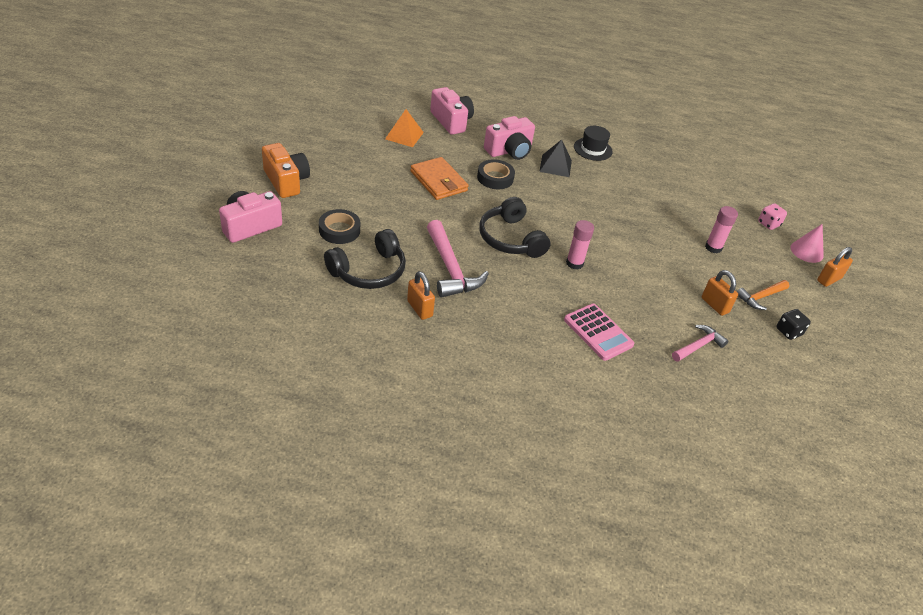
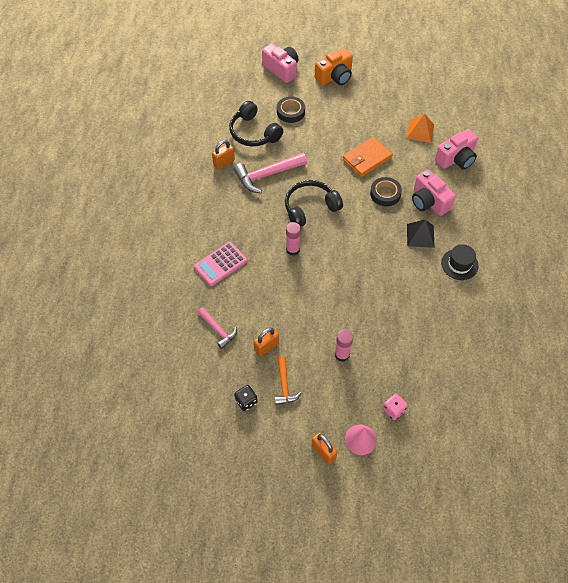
camera: 90 degrees right, 15 degrees up
(760, 297) = (284, 385): orange hammer -> orange hammer turned 150 degrees counterclockwise

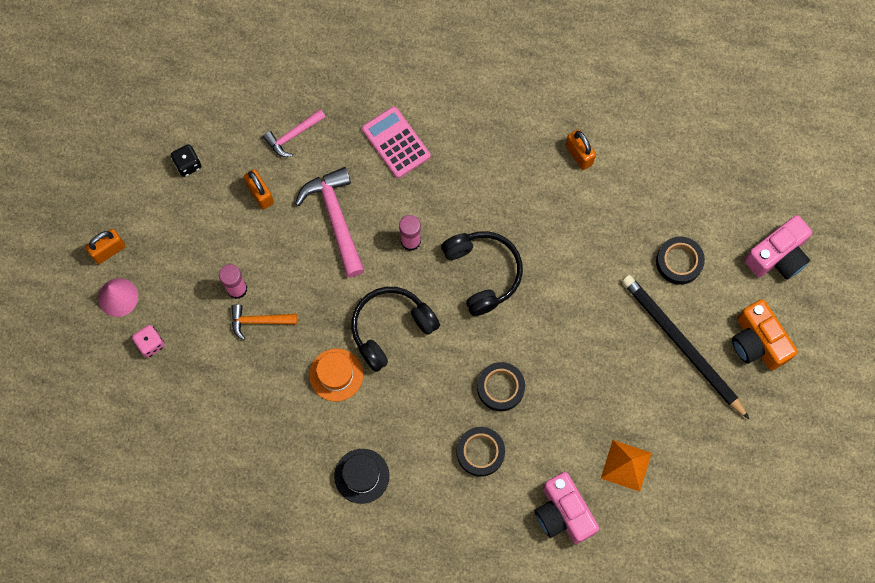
camera: 95 degrees right, 15 degrees up
(254, 132) = (637, 202): black headphones -> black headphones (391, 328)
(267, 175) = (550, 216): pink hammer -> pink hammer (336, 218)
(284, 385) = (203, 212): orange hammer -> orange hammer (259, 321)
(342, 109) = (682, 345): none -> black pencil
(367, 159) = (572, 370): orange wallet -> none
(394, 285) = (336, 375): none -> orange hat
(420, 235) = (418, 427): black pyramid -> none
(429, 201) = (480, 452): pink camera -> black tape

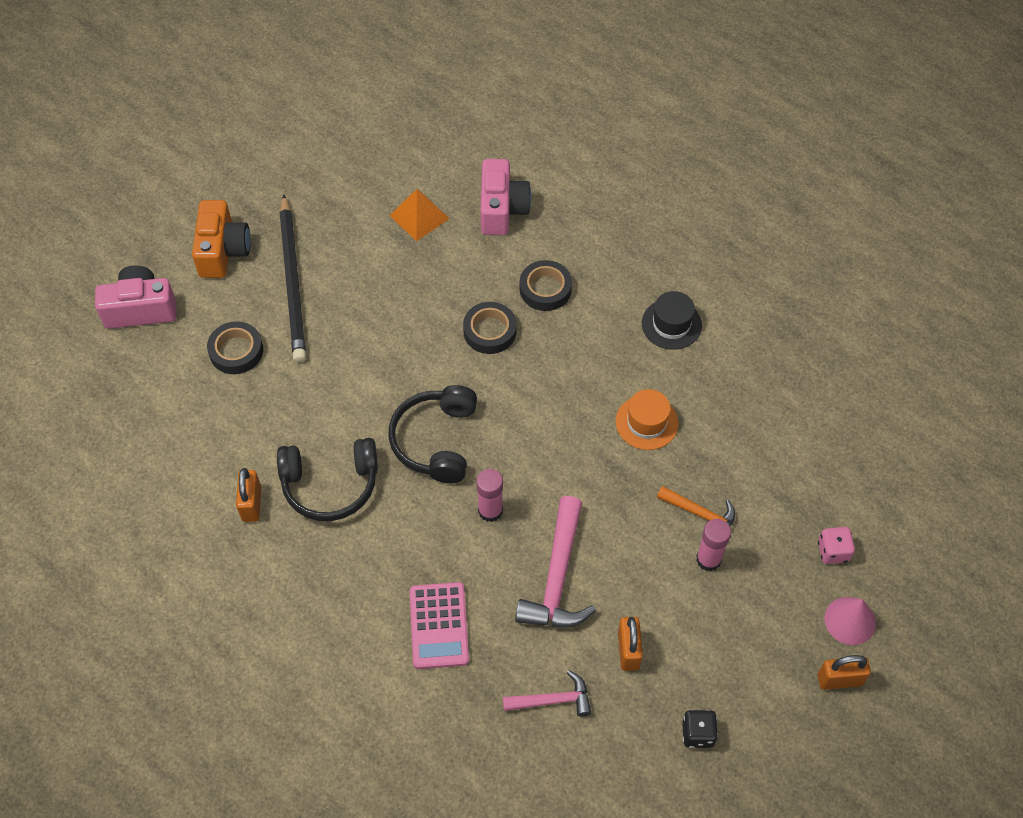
camera: 150 degrees left, 15 degrees down
(391, 328) = (564, 436): black headphones -> black headphones (330, 484)

